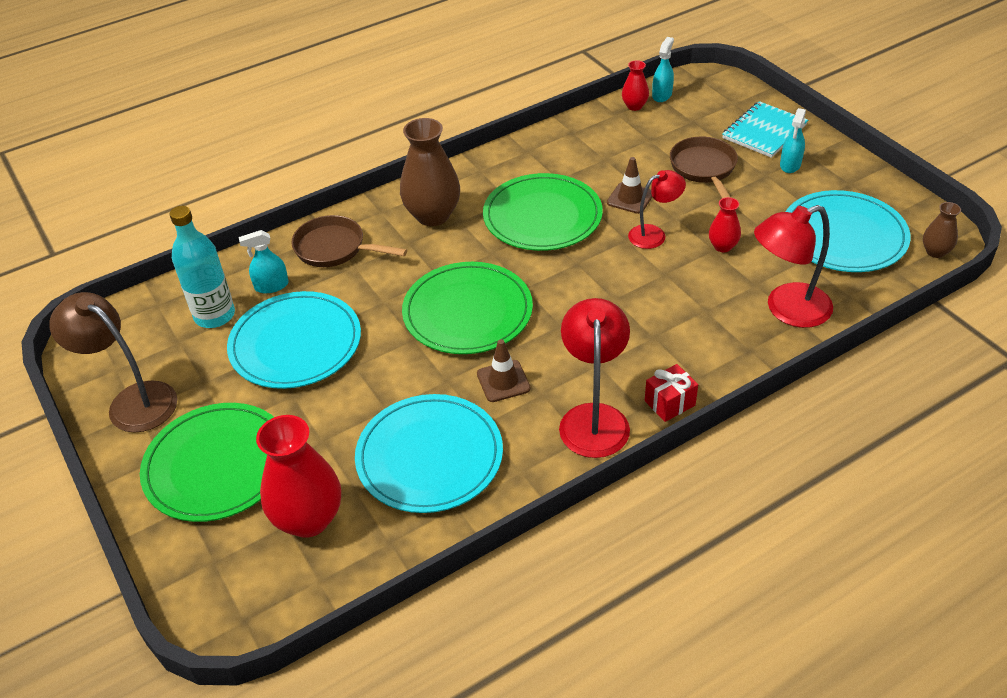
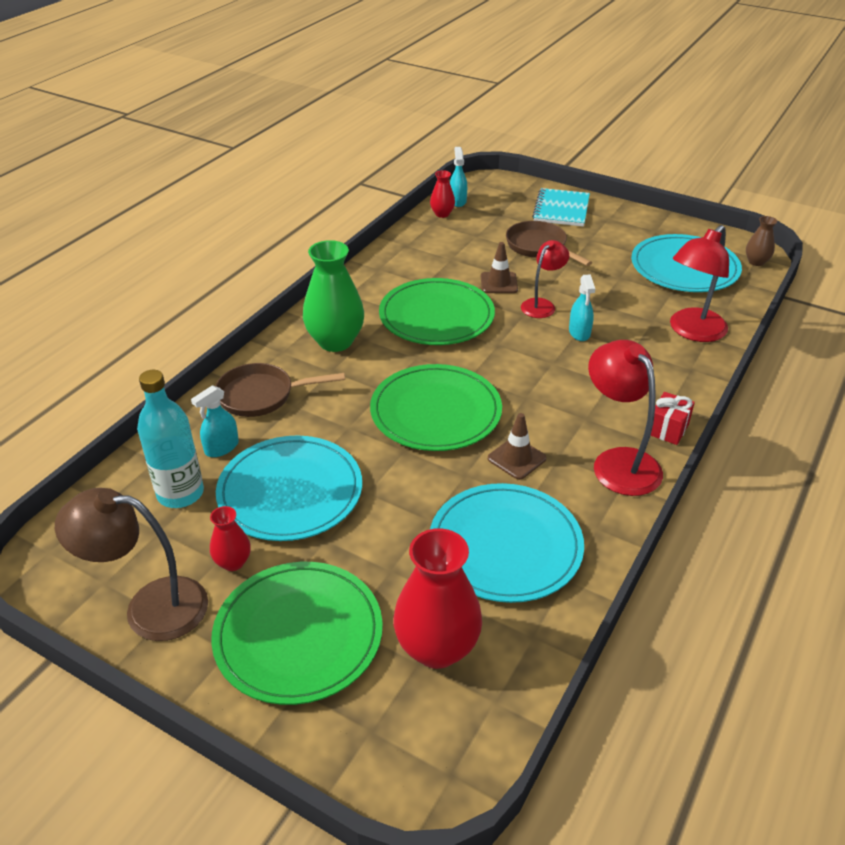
camera: 30 degrees left, 5 degrees down
(433, 215) = (335, 341): brown vase -> green vase
(722, 246) = (603, 299): red vase -> red vase (233, 562)
(790, 165) = (601, 228): turquoise spray bottle -> turquoise spray bottle (579, 333)

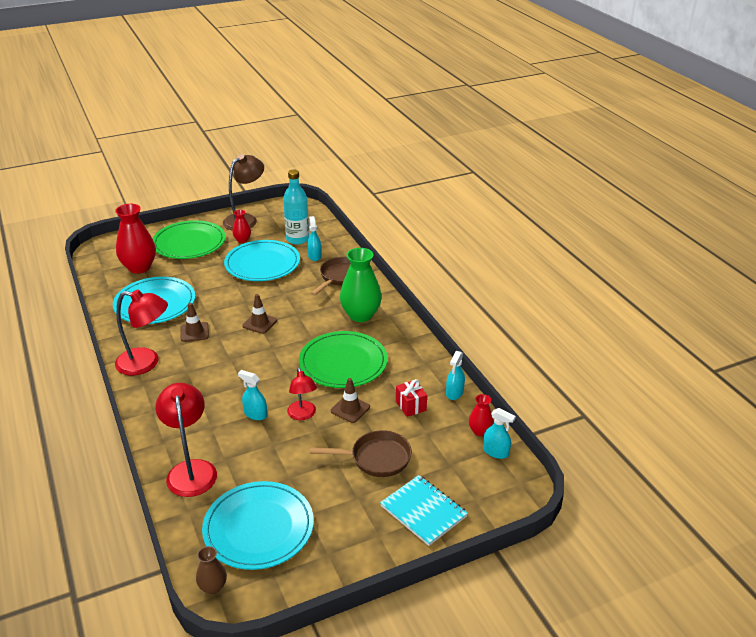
camera: 125 degrees right, 5 degrees down
(406, 240) = (454, 393): none -> turquoise spray bottle
(436, 411) = (259, 323): green plate -> brown traffic cone
(667, 429) = (139, 395): red gift -> red gift (411, 406)

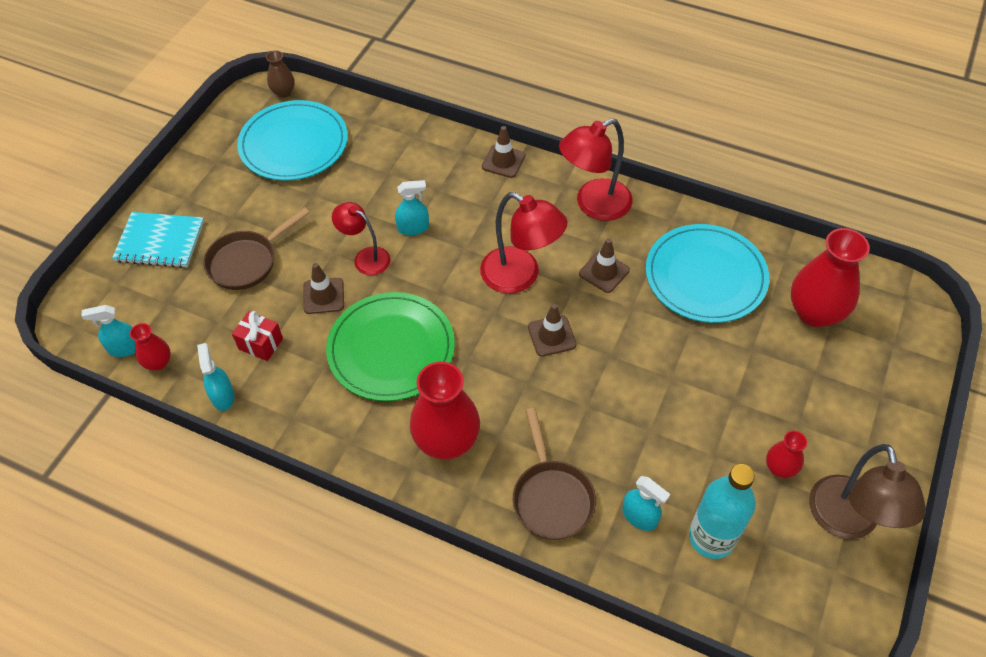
camera: 140 degrees right, 20 degrees up
(150, 418) = (503, 161): none -> brown traffic cone
(189, 243) = (834, 403): green plate -> none
(191, 470) = (405, 147): red lamp -> red lamp (520, 276)
(262, 264) = (685, 440): turquoise plate -> none
(360, 315) = (446, 441): green vase -> red vase

